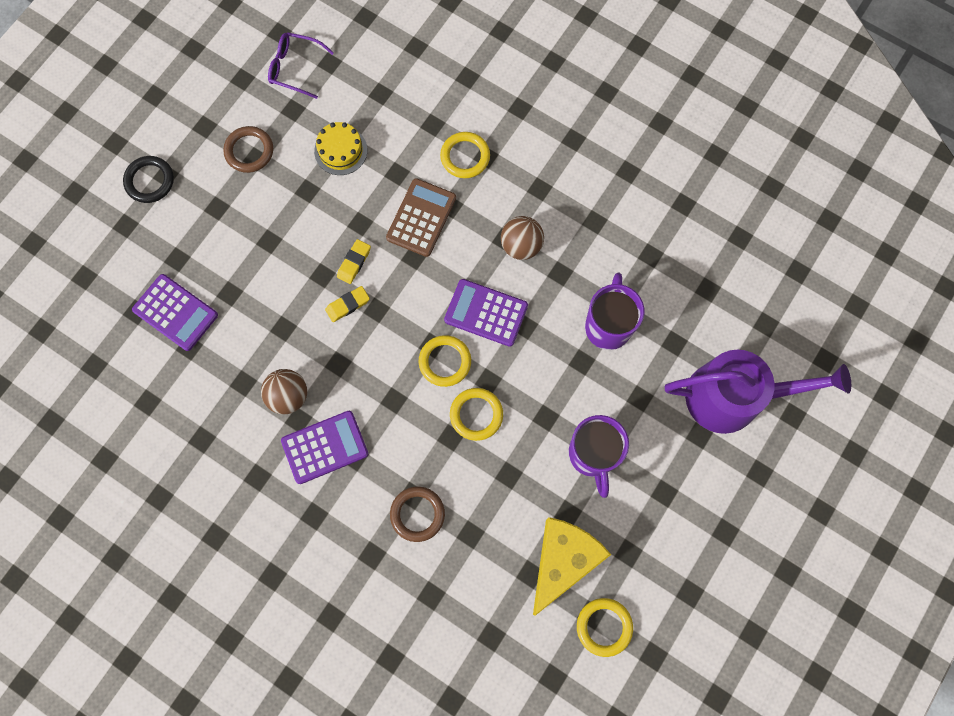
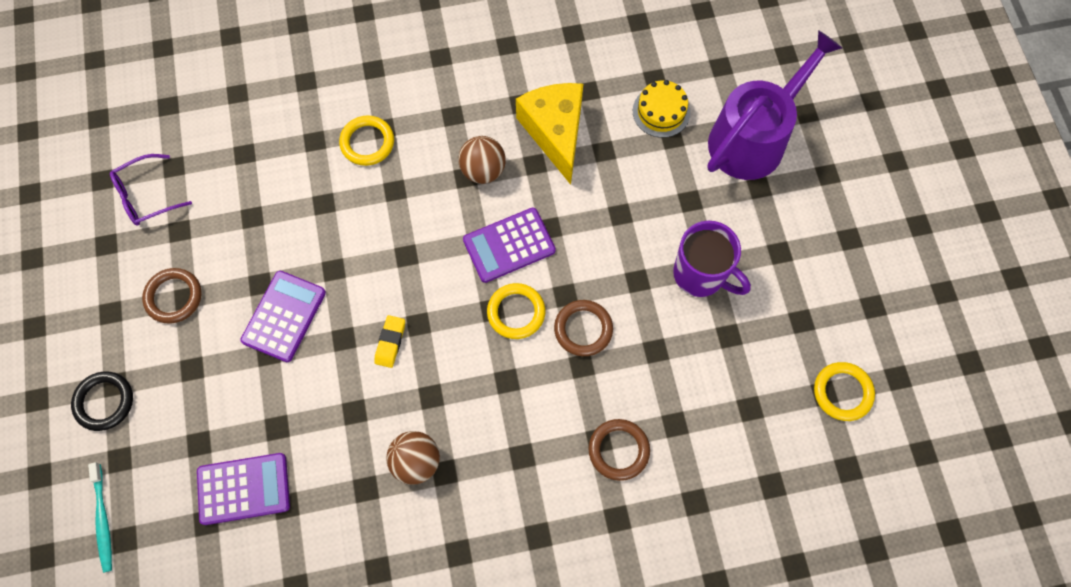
camera: 45 degrees left, 5 degrees down
(84, 253) = (103, 519): none -> turquoise toothbrush
(325, 447) = (489, 472): purple calculator -> purple calculator (284, 316)
(340, 150) = (256, 227): yellow cake -> yellow cake (661, 112)
(354, 263) = (361, 304): yellow eraser -> none
(421, 218) = (380, 220): brown calculator -> none
(476, 415) = (583, 329): yellow ring -> brown ring
(563, 560) = (762, 374): yellow cheese -> yellow cheese (555, 132)
(608, 325) = (611, 169): purple mug -> none

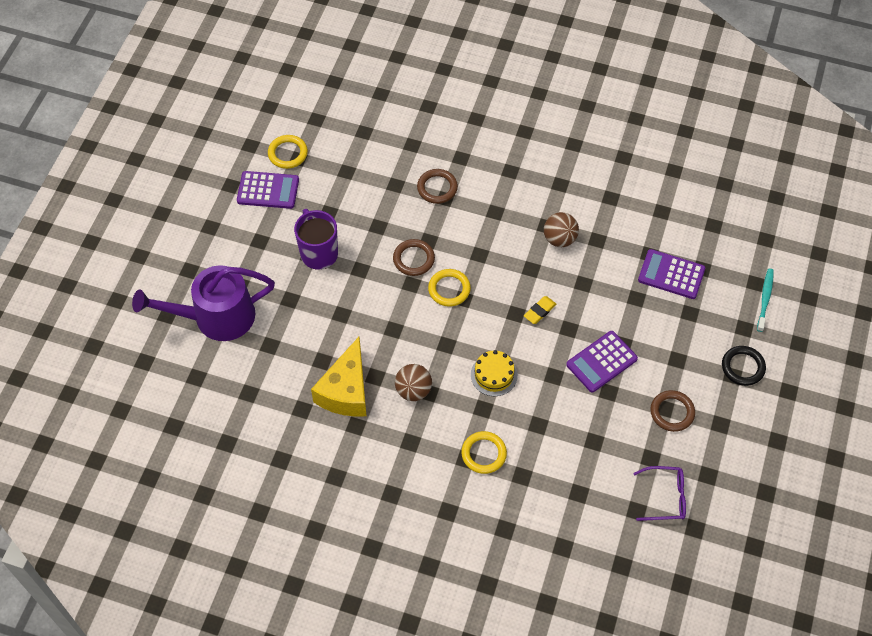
camera: 150 degrees left, 10 degrees down
(509, 245) = (427, 331): purple calculator -> purple calculator (268, 190)
(661, 112) = (263, 367): yellow cake -> yellow cake (494, 375)

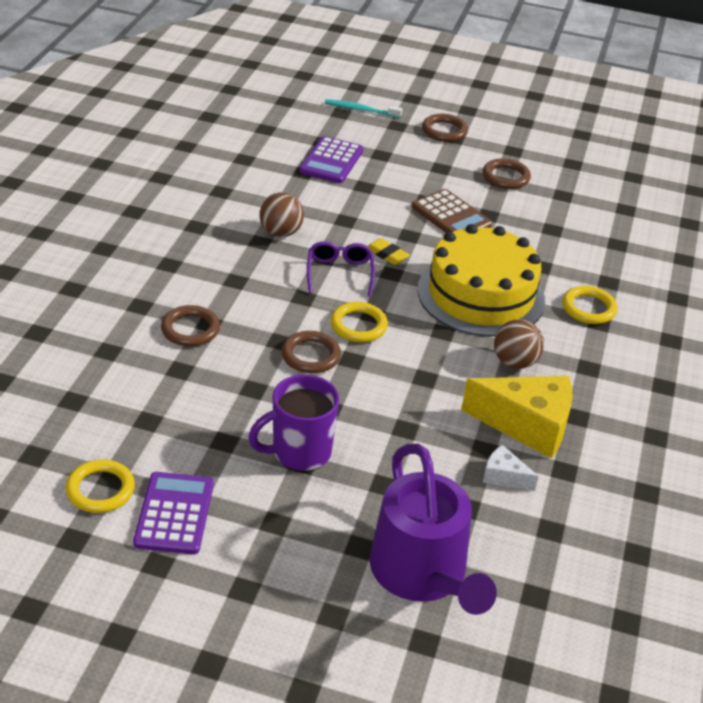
camera: 95 degrees left, 20 degrees down
(296, 370) = (504, 476): none -> white cheese
(494, 375) = (481, 295): yellow cake -> yellow cake, size x2.18
(601, 362) = (451, 216): purple calculator -> brown calculator
(665, 497) = (605, 190): purple glasses -> purple glasses (339, 273)
(743, 367) = (444, 131): black ring -> brown ring

